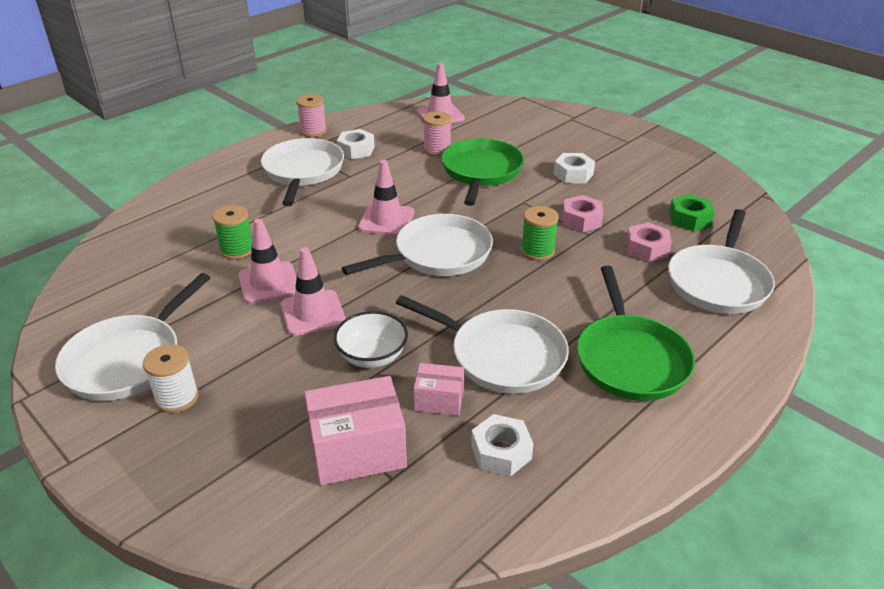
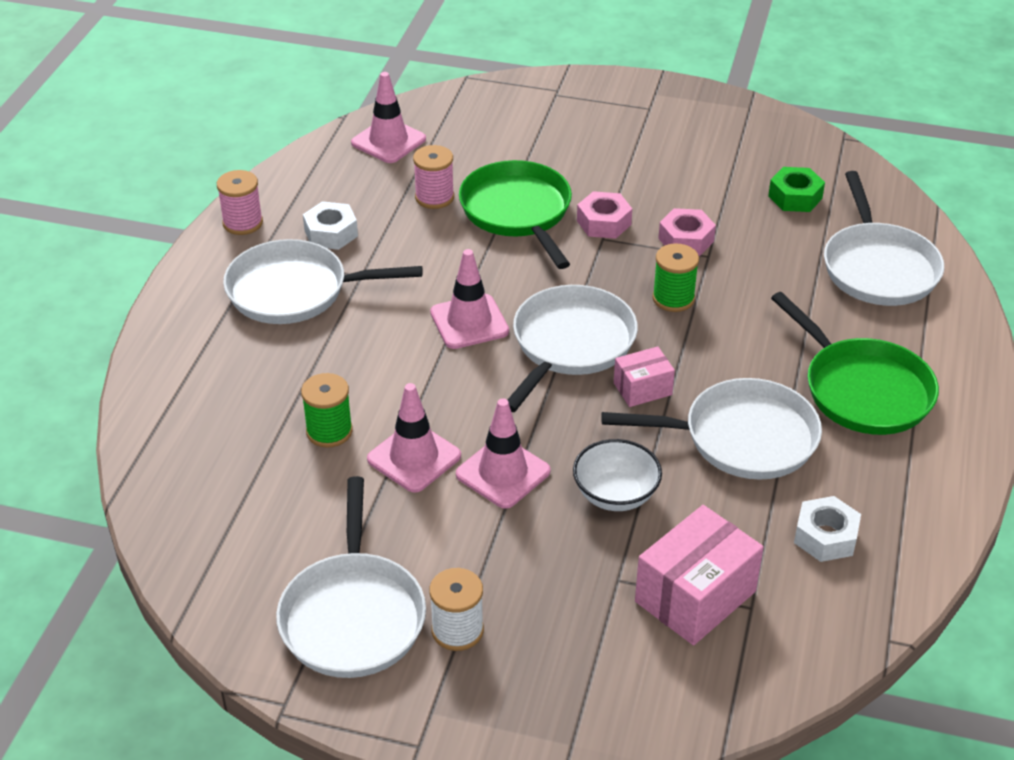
camera: 30 degrees left, 5 degrees up
(303, 172) = (295, 291): white pan -> white pan turned 60 degrees counterclockwise
(439, 400) = (724, 511): pink box -> pink box (642, 389)
(573, 174) = (626, 178): white nut -> none
(647, 249) = (781, 252): pink nut -> pink nut (604, 223)

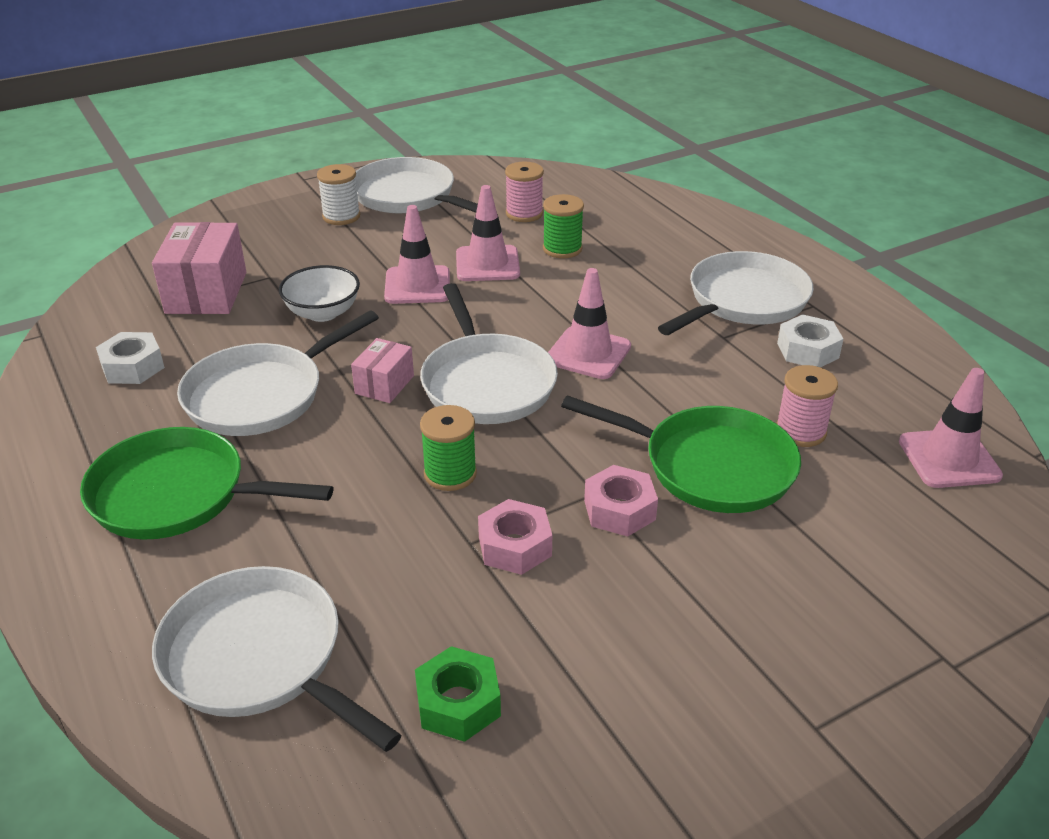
camera: 135 degrees right, 5 degrees down
(243, 223) = (877, 318): pink spool -> pink spool (524, 213)

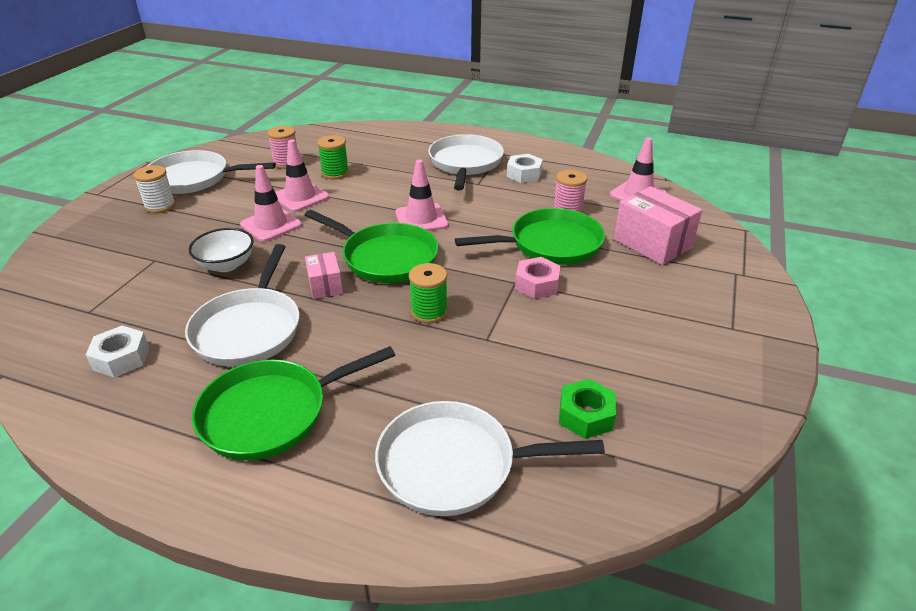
camera: 40 degrees left, 0 degrees up
(206, 292) = (117, 289): pink box -> pink box (652, 243)
(486, 383) = (385, 257): white pan -> green pan
(514, 546) = (511, 328): pink nut -> none

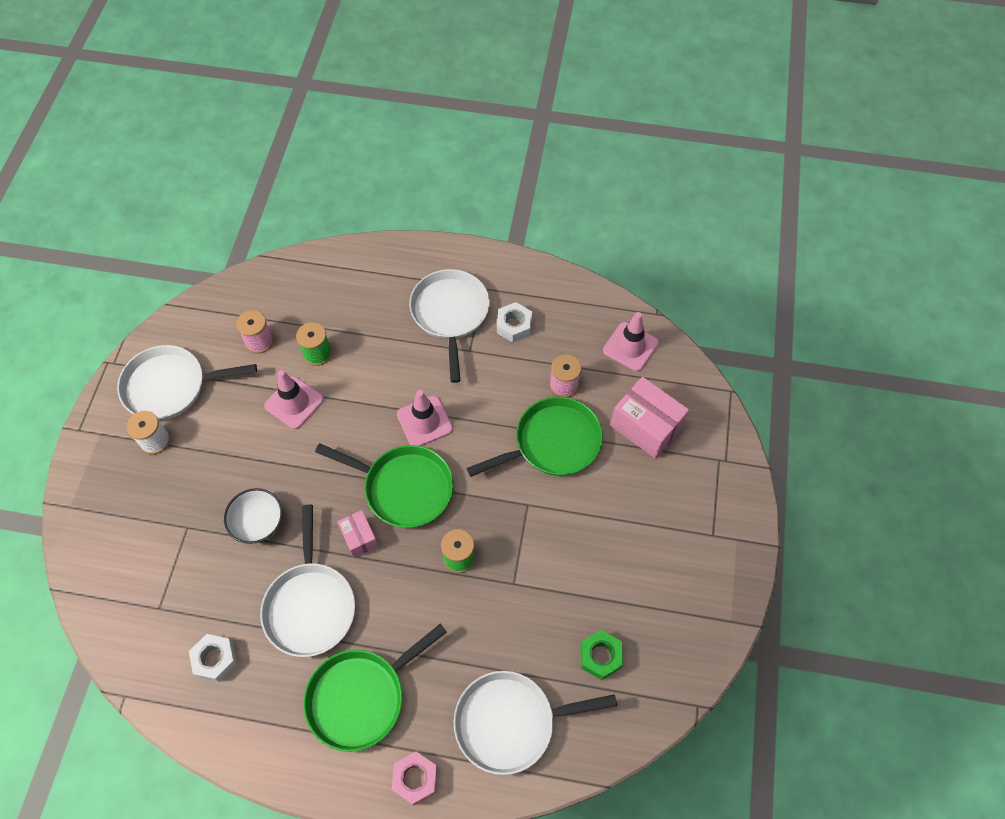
camera: 10 degrees left, 25 degrees up
(271, 225) = (279, 454): pink traffic cone -> none
(537, 284) = (547, 504): pink nut -> pink nut (415, 779)

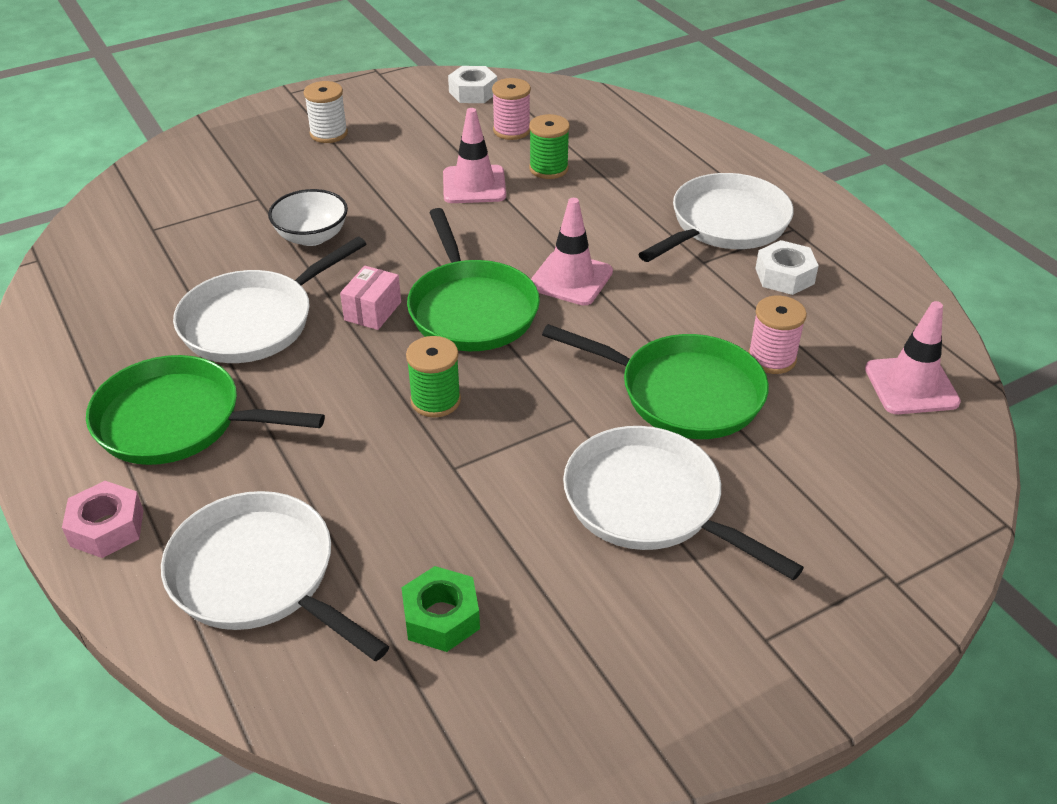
camera: 50 degrees right, 20 degrees down
(170, 386) = (395, 111): white pan -> white pan (650, 503)
(215, 659) = (128, 293): white nut -> white nut (473, 92)
(646, 426) = (826, 466): pink box -> none

